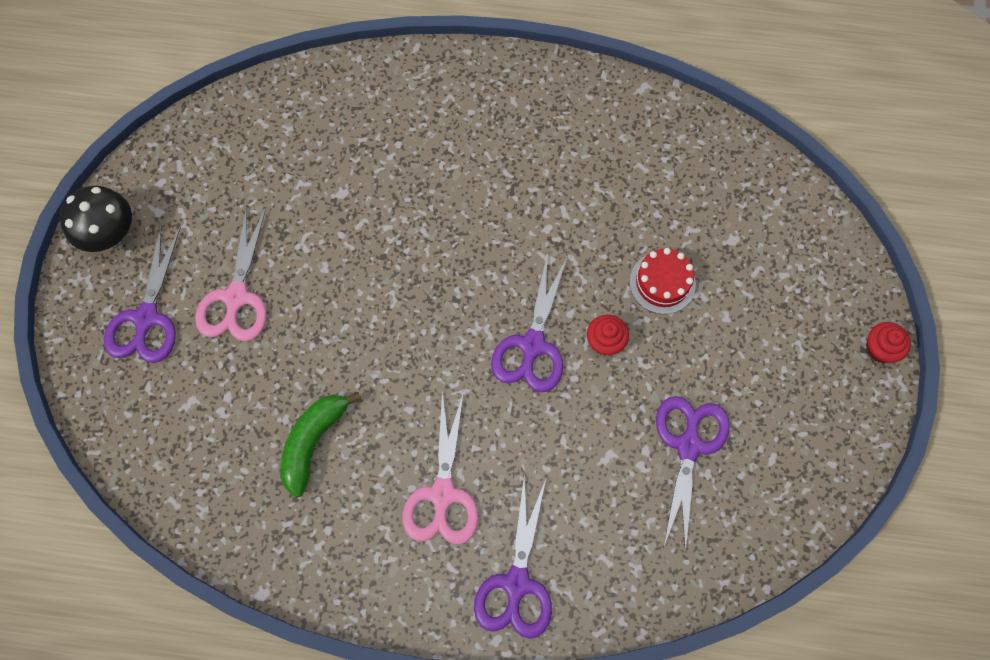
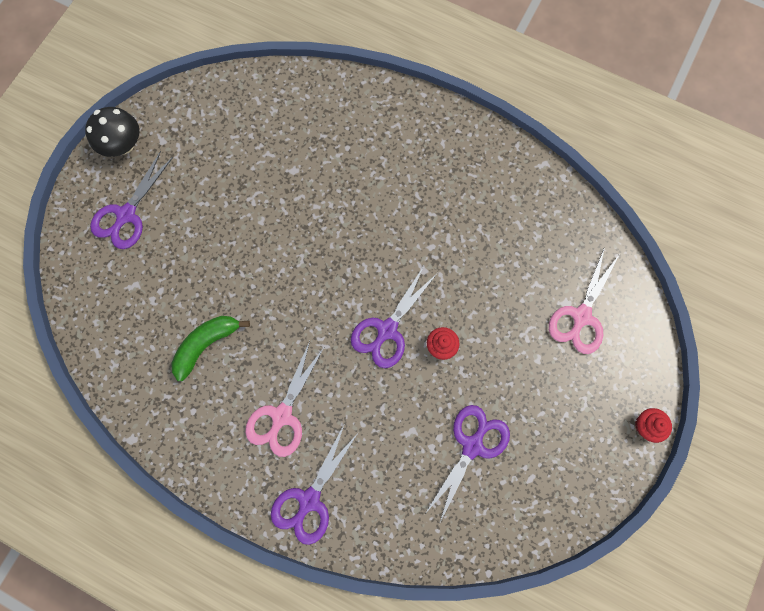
camera: 20 degrees right, 5 degrees up
(236, 298) = (192, 221): pink scissors -> pink scissors (581, 316)
(662, 283) = (500, 317): red cake -> none

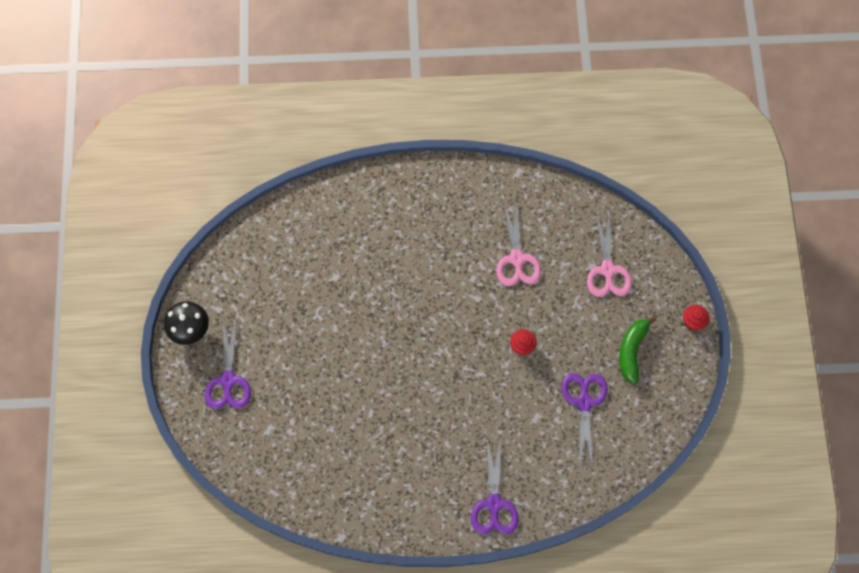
camera: 30 degrees left, 5 degrees down
(206, 345) = (352, 440): green banana -> green banana (632, 350)
(282, 416) = (439, 458): pink scissors -> pink scissors (517, 259)
(387, 330) = (477, 356): purple scissors -> none

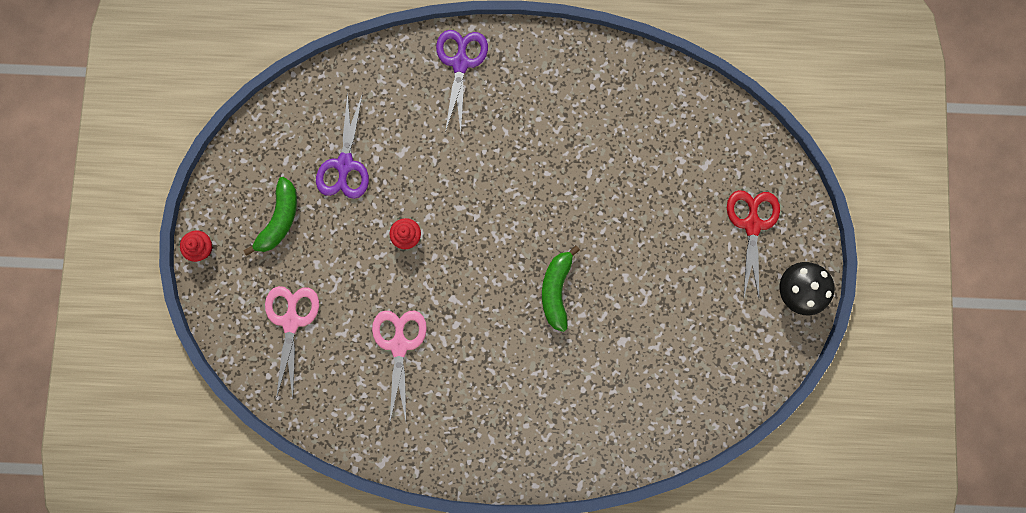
camera: 175 degrees left, 10 degrees up
(228, 380) = (752, 224): purple scissors -> red scissors
(392, 312) = (556, 290): none -> green banana

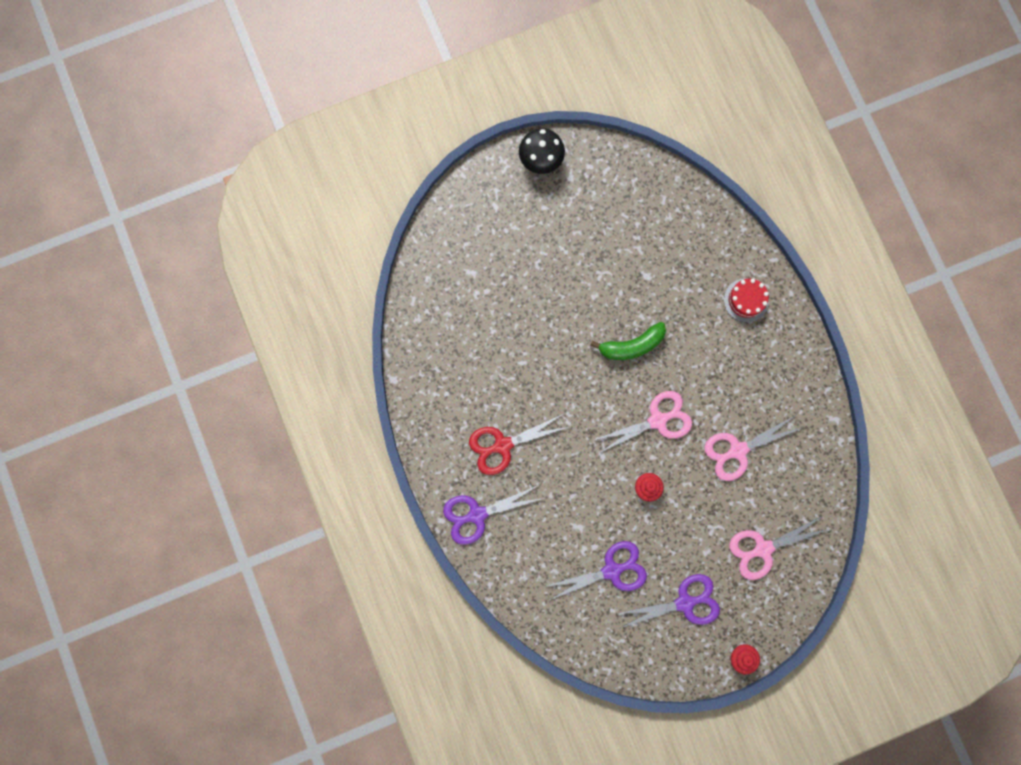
camera: 115 degrees left, 0 degrees up
(279, 219) = (685, 602): green banana -> purple scissors
(468, 279) = (658, 420): none -> pink scissors
(549, 433) = (746, 300): none -> red cake
(752, 224) = (504, 216): red scissors -> red scissors (502, 445)

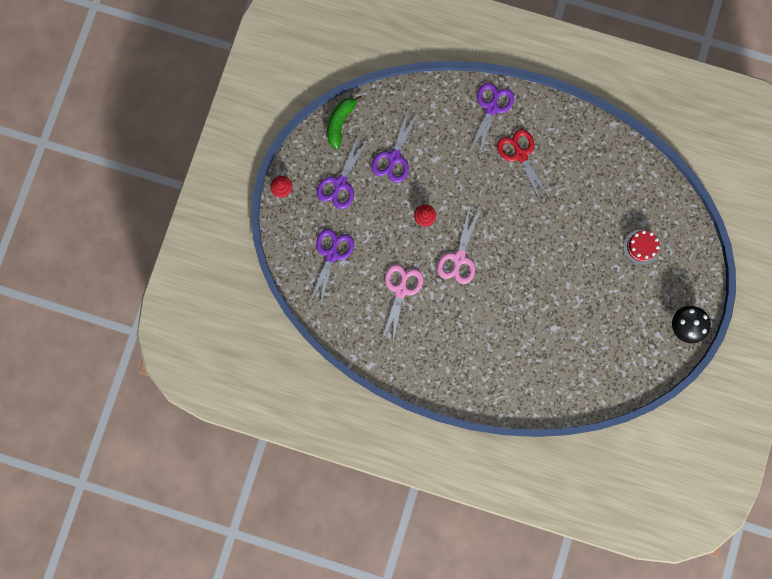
camera: 130 degrees right, 0 degrees up
(502, 445) = (520, 155): red scissors -> red scissors turned 45 degrees counterclockwise
(632, 345) = (518, 281): green banana -> green banana (340, 123)
(746, 300) = (488, 376): red cake -> red cake (641, 247)
(763, 549) = (331, 254): pink scissors -> purple scissors

